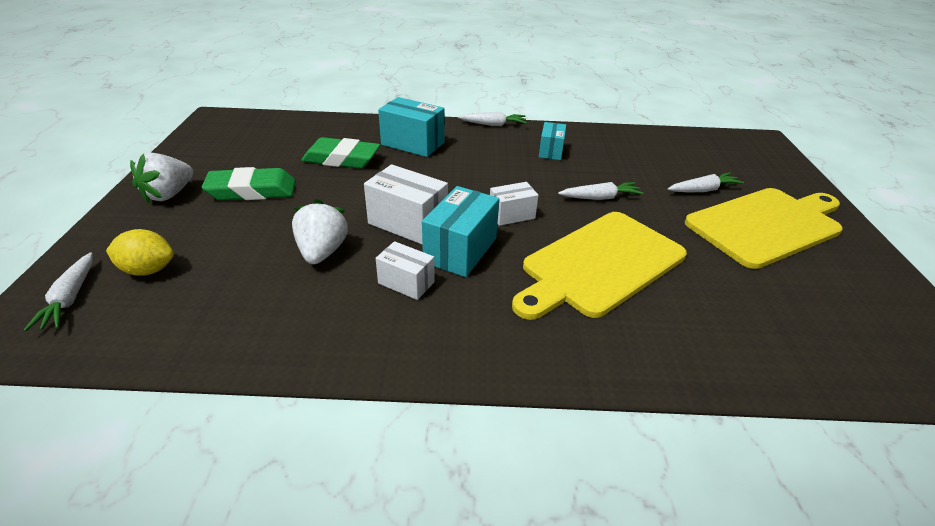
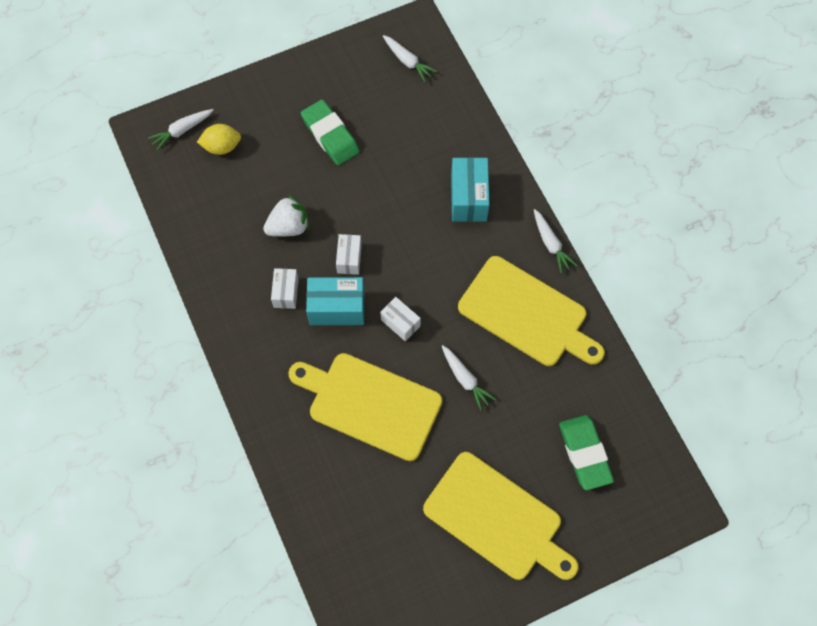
camera: 65 degrees right, 30 degrees up
(148, 270) = (222, 146): yellow lemon -> yellow lemon turned 75 degrees counterclockwise
(169, 194) = (296, 90): white strawberry -> none
(341, 159) = (409, 162): green eraser -> green eraser (585, 453)
(407, 223) = (349, 259): white box -> white box, size x0.62
(551, 151) = (527, 314): turquoise box -> yellow cutting board
(703, 190) = (530, 460): white carrot -> white carrot (407, 61)

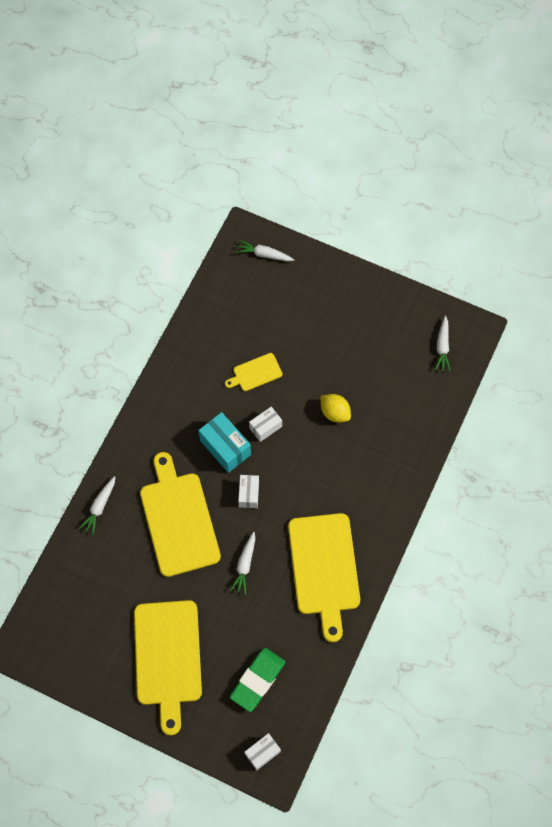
camera: 50 degrees right, 0 degrees up
(222, 146) = (274, 287): yellow lemon -> yellow lemon (335, 412)
(286, 293) = (209, 408): white box -> white box (262, 752)
(289, 226) = (255, 373): white strawberry -> yellow cutting board
(330, 135) = (342, 344): green eraser -> none
(468, 198) = (375, 466): turquoise box -> none
(550, 244) = (389, 545): white carrot -> white carrot (100, 506)

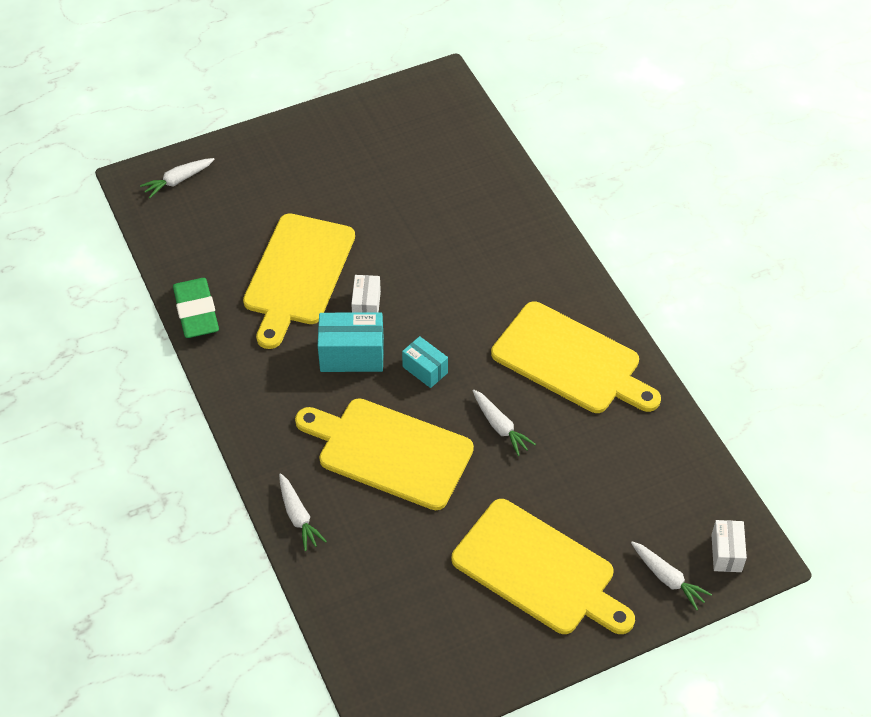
camera: 50 degrees left, 15 degrees down
(249, 494) = (425, 370): white box -> turquoise box
(255, 373) = (297, 274): yellow cutting board -> yellow cutting board, size x2.11
(257, 680) = (640, 502): green eraser -> green eraser (196, 312)
(335, 412) = (411, 239): yellow lemon -> none
(442, 346) = (433, 114): white carrot -> white carrot (667, 578)

